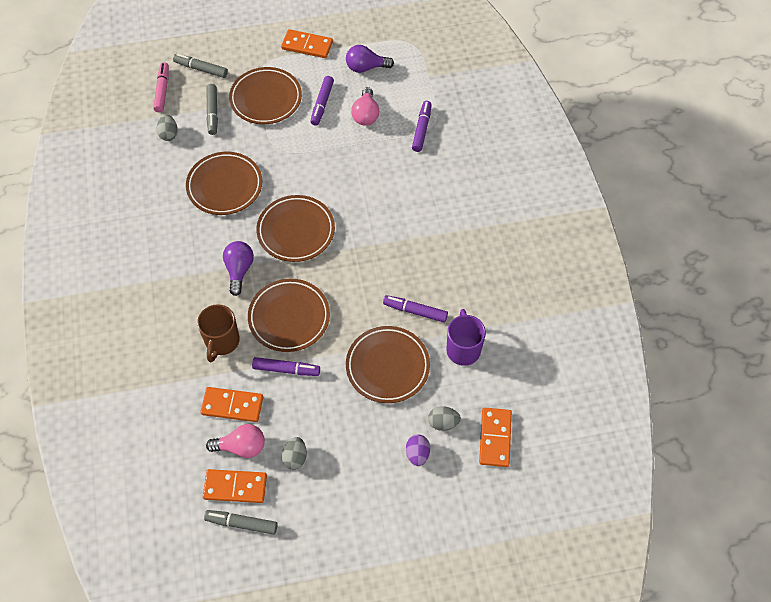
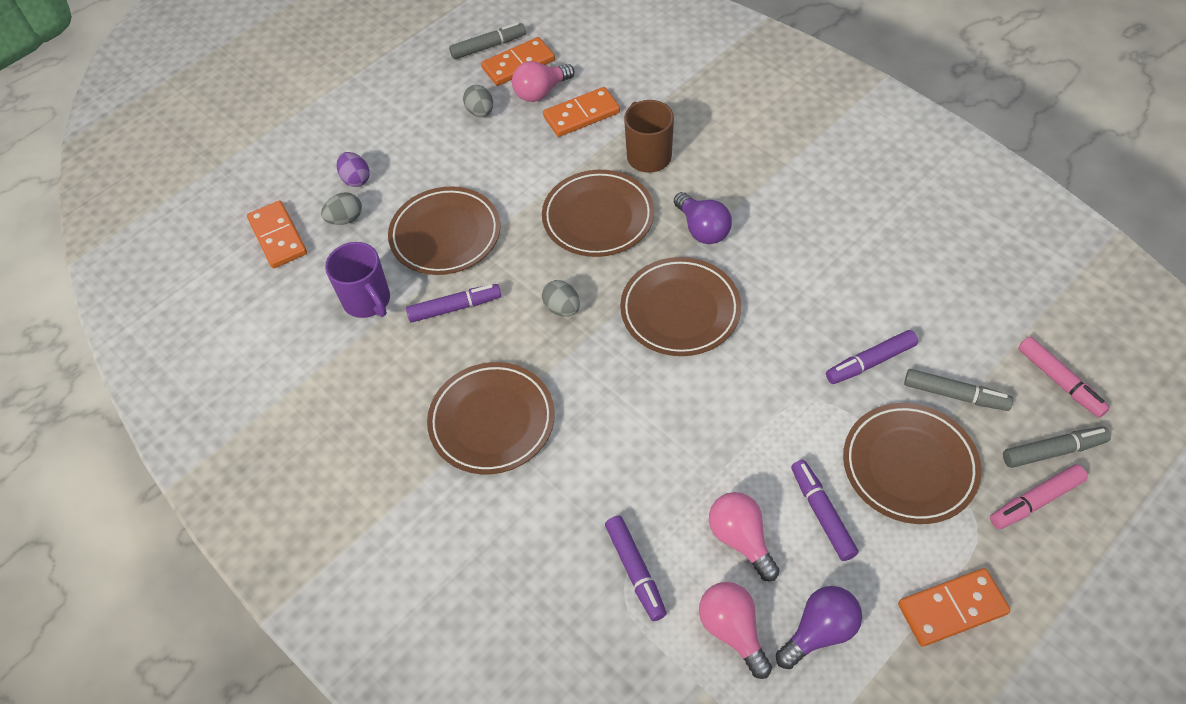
camera: 150 degrees right, 5 degrees down
(169, 134) = (972, 328): grey egg -> grey egg (562, 308)
(212, 112) = (955, 395): grey marker -> grey marker turned 150 degrees clockwise
(225, 186) = (824, 309): brown plate -> brown plate (492, 421)
(231, 58) = (1035, 501): none -> pink marker
(286, 369) = (555, 171): purple marker -> purple marker (870, 362)
(400, 87) = (732, 630): none -> pink light bulb

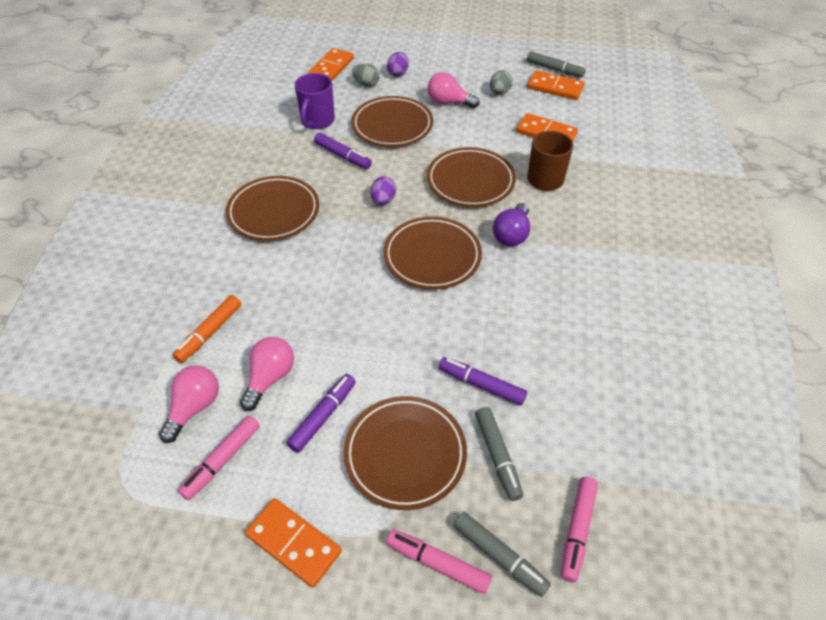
camera: 50 degrees right, 5 degrees down
(541, 92) = (544, 107): pink light bulb -> pink light bulb (448, 102)
(562, 308) = (383, 200): grey egg -> purple egg
(635, 571) = (209, 333): purple marker -> orange marker
(819, 632) = (222, 461): purple light bulb -> pink marker

